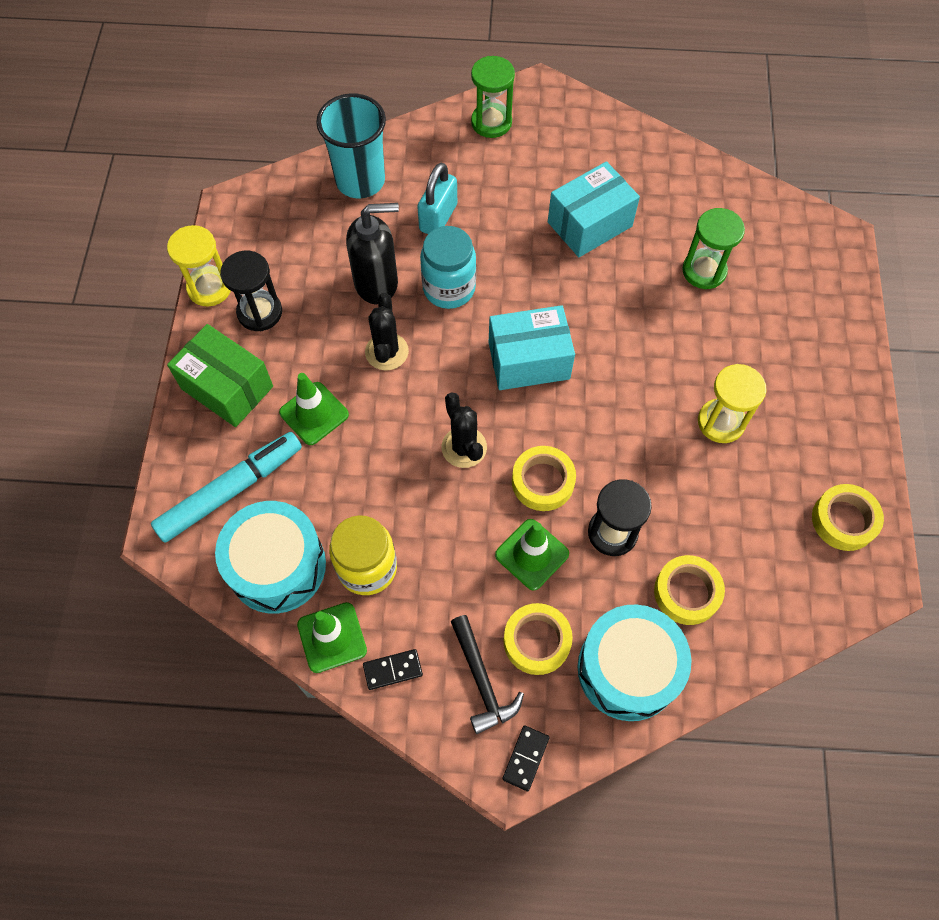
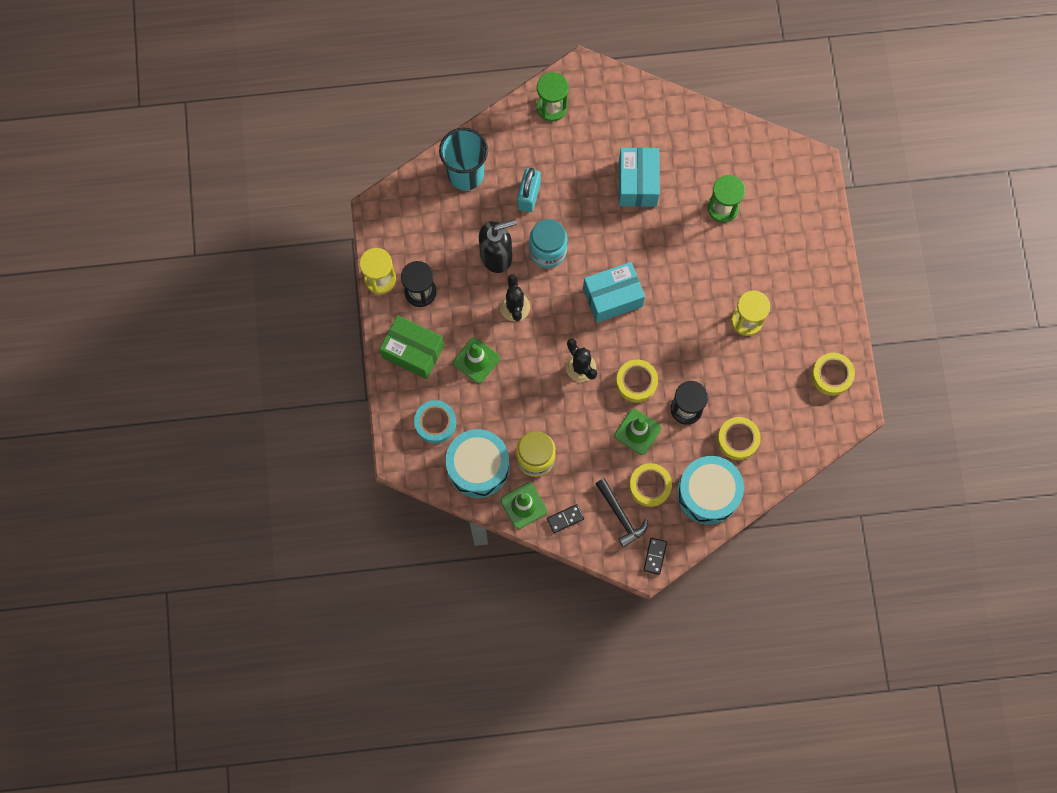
camera: 10 degrees left, 10 degrees up
(231, 491) = (435, 423): turquoise marker -> turquoise tape
(589, 224) = (637, 183): turquoise box -> turquoise box turned 45 degrees counterclockwise

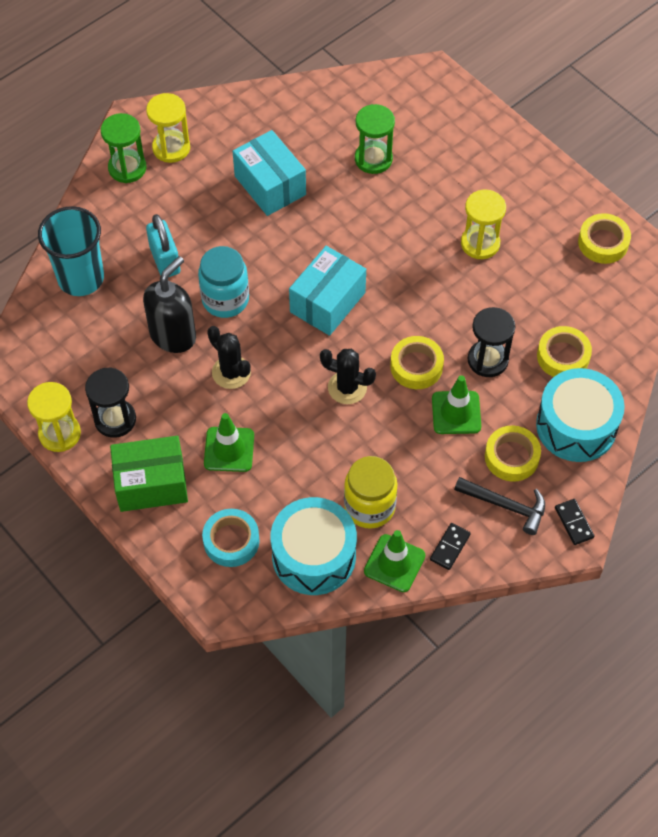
camera: 35 degrees left, 15 degrees down
(591, 110) = (171, 148): none -> yellow hourglass

